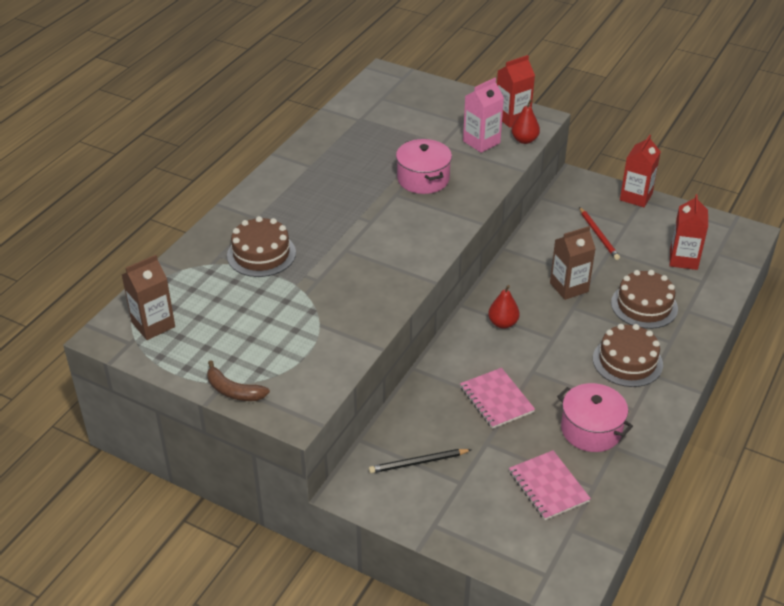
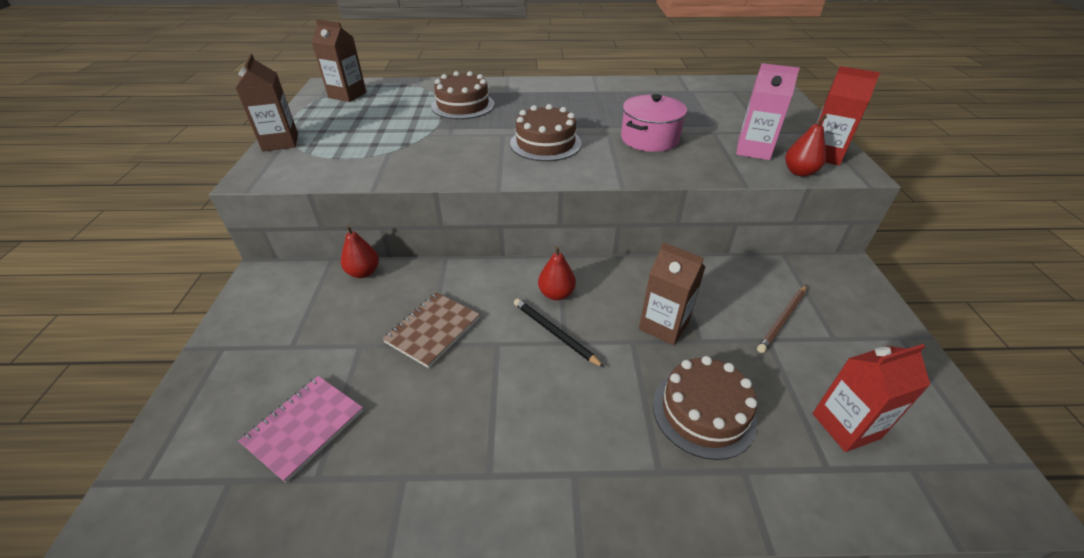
camera: 60 degrees right, 0 degrees up
(233, 391) = (280, 142): brown banana -> brown carton
(395, 422) = (363, 272): none -> red pear
(418, 462) = (312, 306): black pencil -> black pencil (555, 333)
(496, 400) = (433, 330): pink notebook -> brown notebook
(591, 430) = (425, 437): pink pot -> none
(598, 235) = (783, 319): red pencil -> brown pencil
(627, 361) = (579, 432): brown cake -> brown cake (545, 143)
(636, 197) = (897, 329): red carton -> none

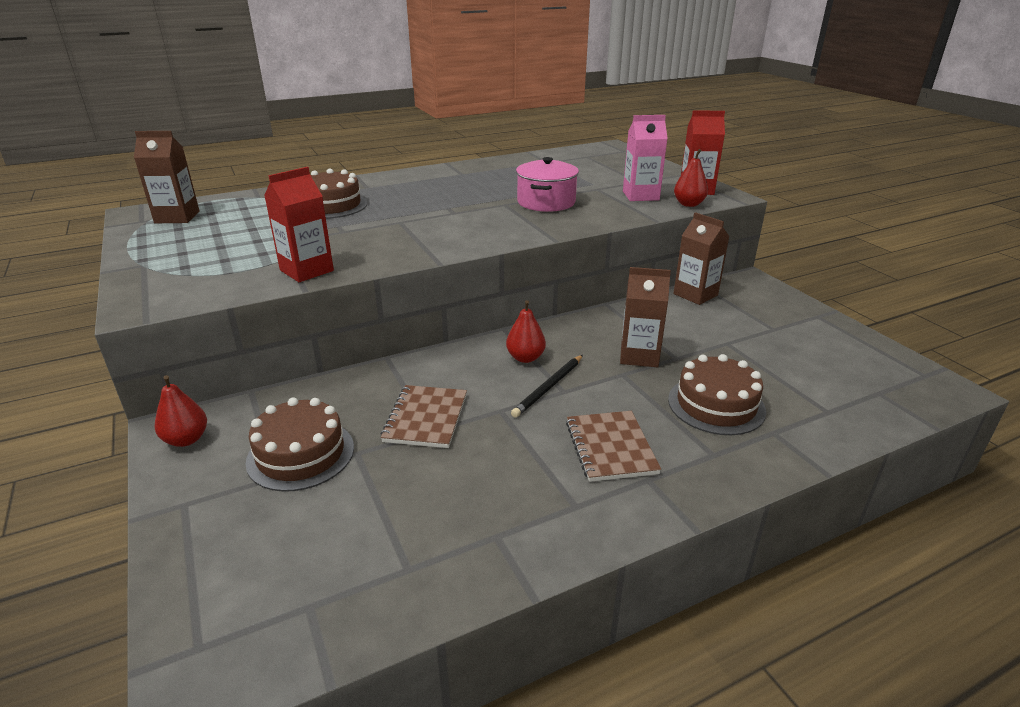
camera: 25 degrees left, 10 degrees down
(280, 142) = (138, 272): brown carton -> brown carton (695, 294)
(304, 427) = (355, 536): pink notebook -> none
(363, 272) = (302, 392): red pear -> red pear (186, 439)
(545, 143) = (451, 221): brown cake -> brown cake (300, 454)
(555, 333) = (549, 387): black pencil -> black pencil turned 75 degrees counterclockwise
(564, 422) = (610, 447): none -> brown notebook
(783, 319) = (728, 326): brown pencil -> none
(846, 426) = (820, 382): red carton -> red carton (306, 270)

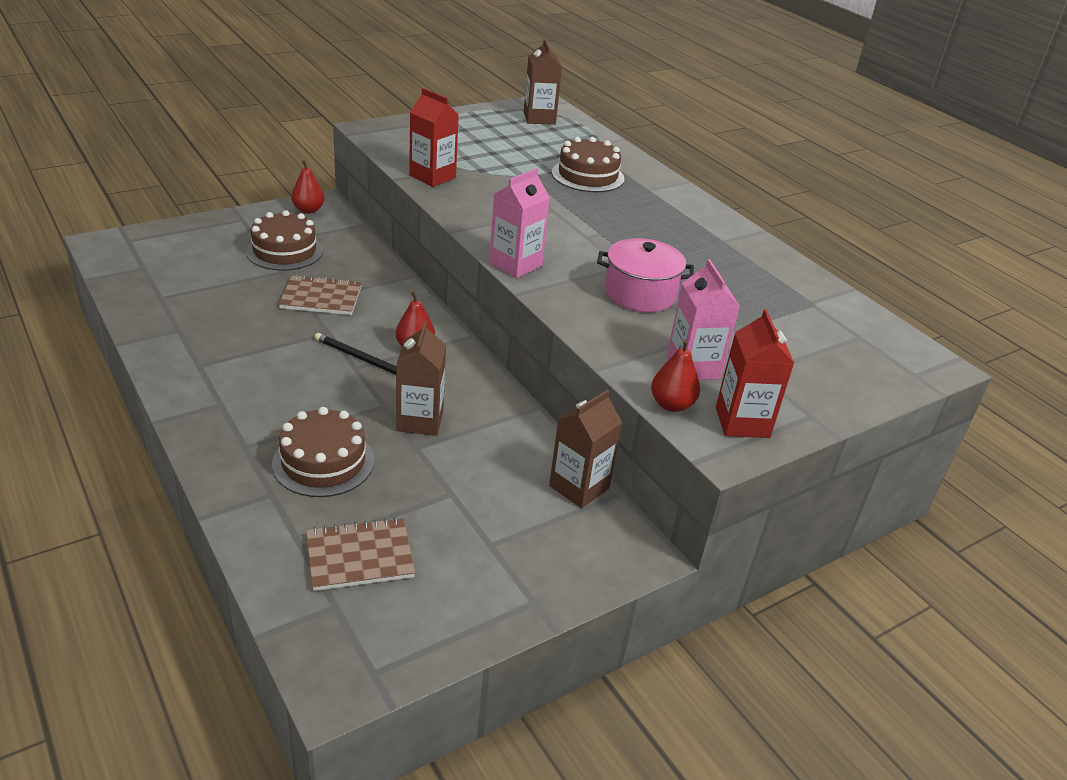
camera: 80 degrees right, 5 degrees up
(505, 239) = (515, 265): none -> pink carton
(610, 447) = (266, 387): brown notebook -> brown notebook (360, 556)

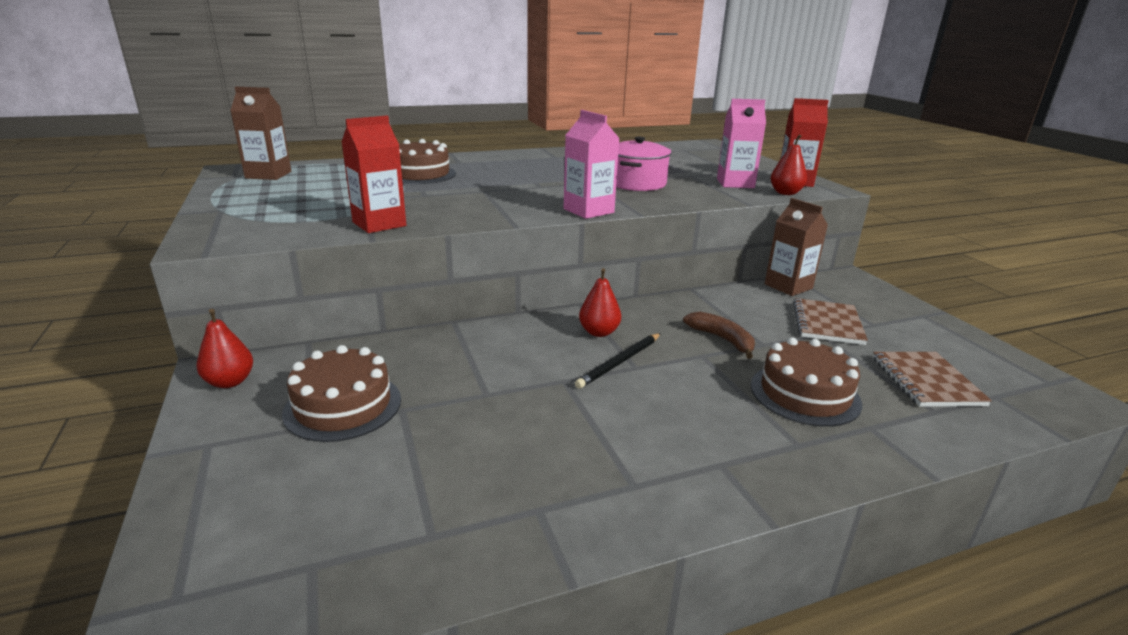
camera: 75 degrees left, 10 degrees down
(321, 297) = (482, 382): brown notebook -> brown notebook (827, 323)
(420, 420) = (722, 339): brown carton -> brown banana

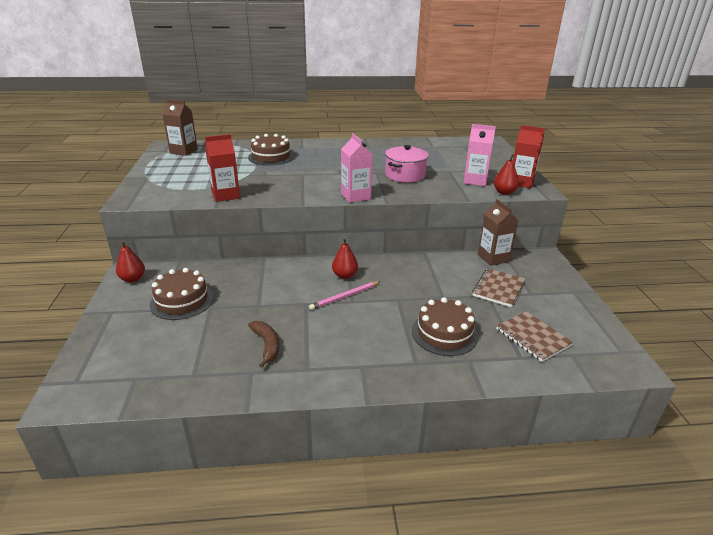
camera: 15 degrees right, 5 degrees up
(620, 362) = (345, 297): black pencil -> pink pencil
(722, 339) = (418, 290): brown banana -> brown banana (267, 345)
(926, 381) = (532, 337): brown notebook -> brown notebook turned 45 degrees counterclockwise

